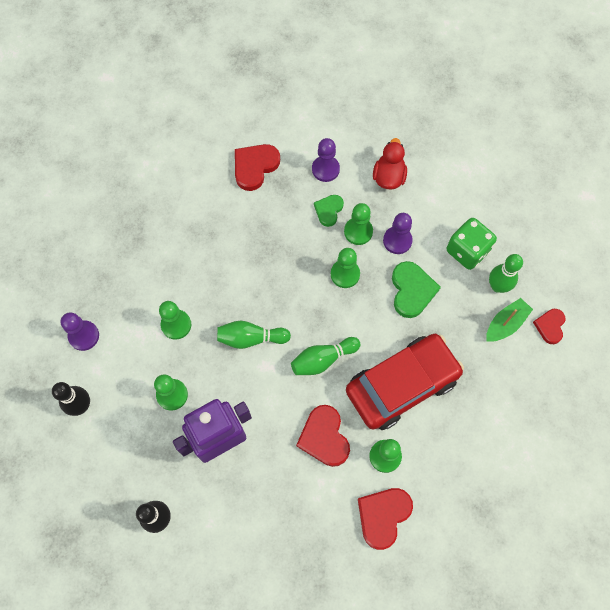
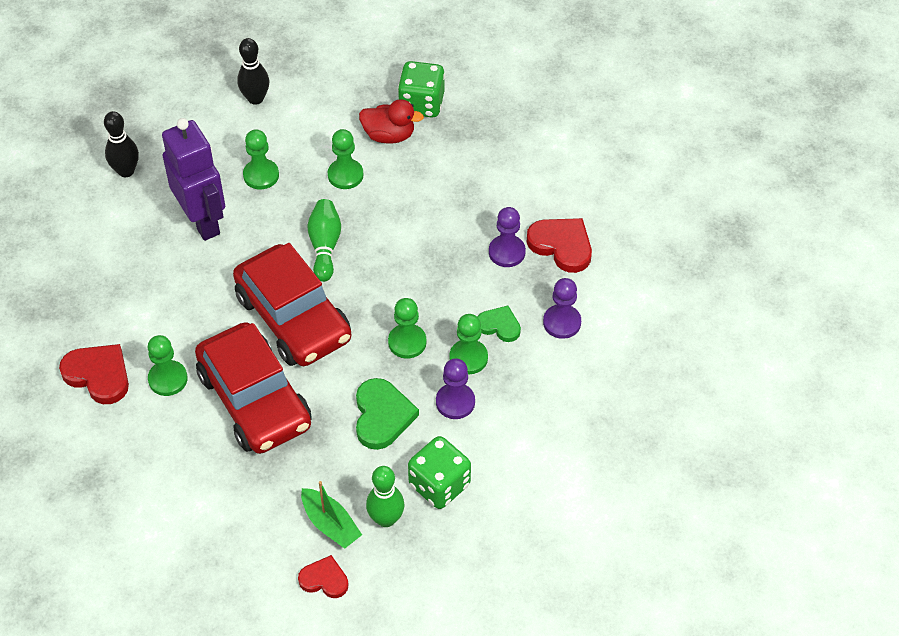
camera: 90 degrees right, 15 degrees down
(84, 336) = (336, 95): purple pawn -> purple pawn (507, 252)
(101, 266) = (421, 104): none -> green dice
(323, 359) = (293, 318): green bowling pin -> red car
(324, 437) = (197, 318): red heart -> none
(388, 177) = (553, 395): red duck -> red duck (389, 135)
(412, 290) = (382, 416): green heart -> green heart turned 90 degrees counterclockwise

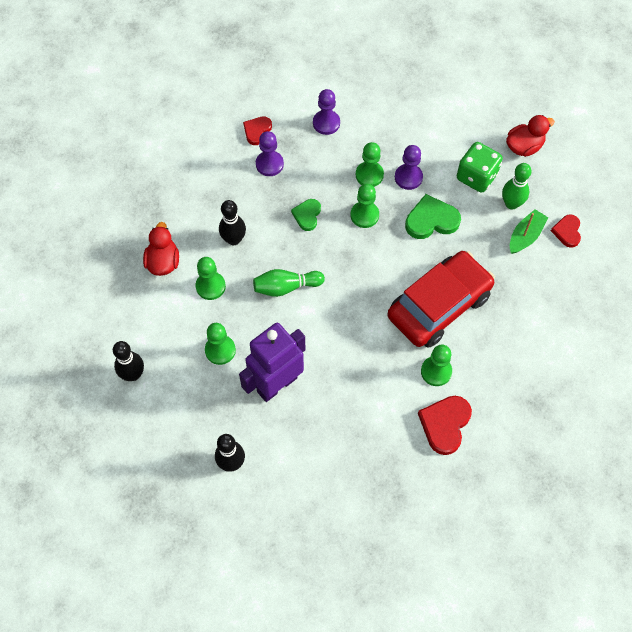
camera: 100 degrees left, 10 degrees up
(293, 318) = (359, 295): red car -> none
(403, 203) = (234, 239): none -> black bowling pin
(421, 104) = (125, 244): green dice -> none
(478, 558) = (524, 147): none -> red duck
(499, 325) = (337, 160): green heart -> green heart (307, 215)
(561, 245) = (257, 131): red heart -> red heart, size x0.63

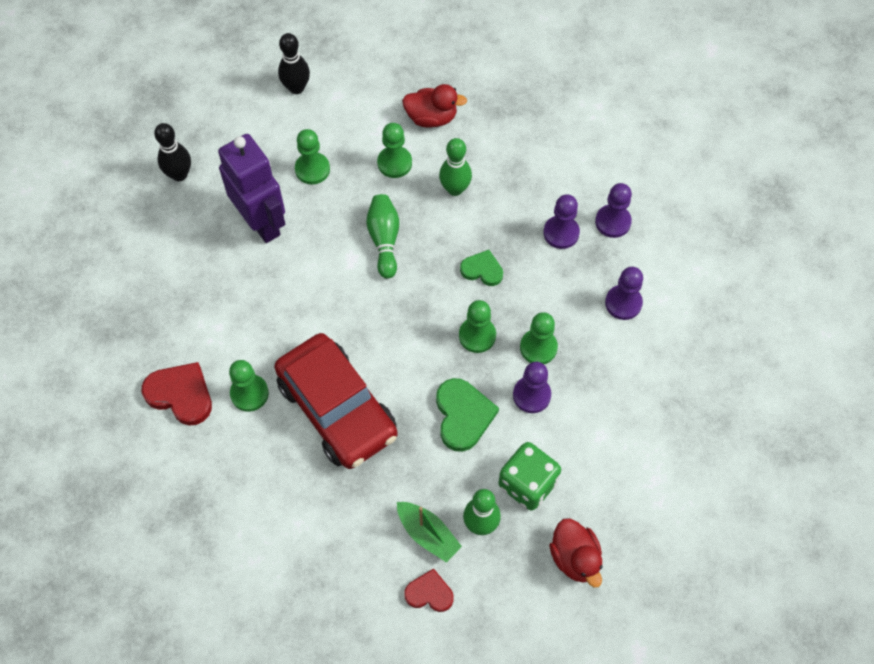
camera: 95 degrees right, 0 degrees up
(234, 239) = (455, 189): black bowling pin -> green bowling pin
(257, 131) = (613, 222): red heart -> purple pawn

